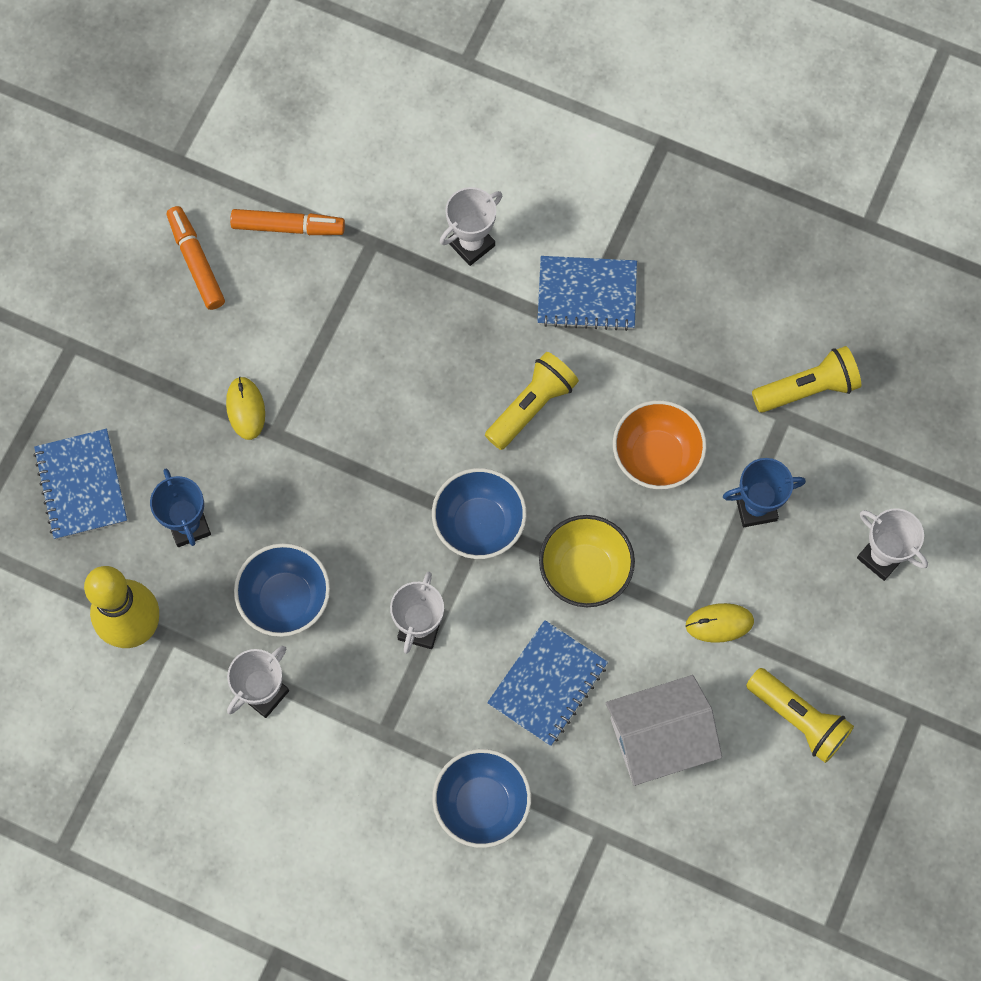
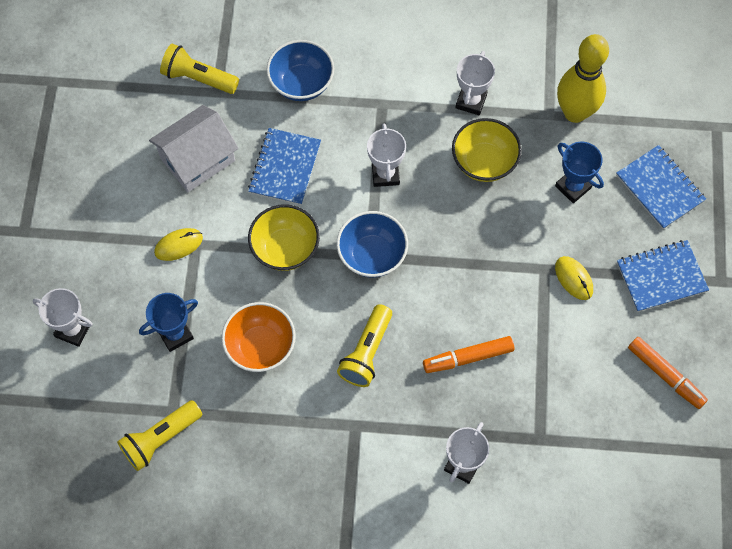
camera: 160 degrees right, 5 degrees down
(285, 599) = (484, 162): blue bowl -> yellow bowl
(288, 227) = (611, 428): orange marker -> orange marker (468, 357)
(587, 294) = (356, 455): blue notebook -> blue notebook (661, 277)
(798, 718) = (106, 201): yellow flashlight -> yellow flashlight (198, 78)

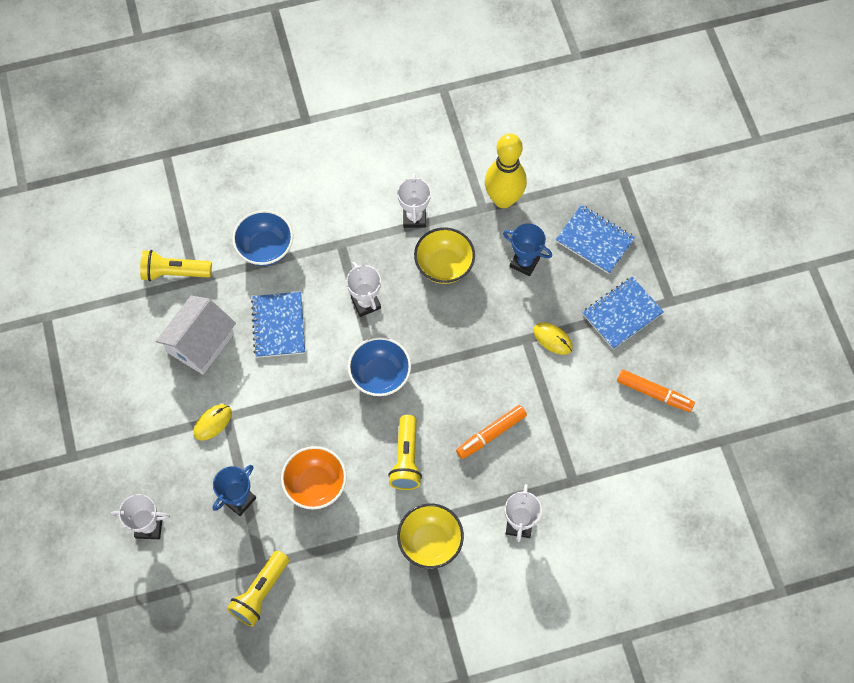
camera: 20 degrees left, 0 degrees up
(285, 249) = (305, 395): yellow bowl -> yellow bowl (430, 542)

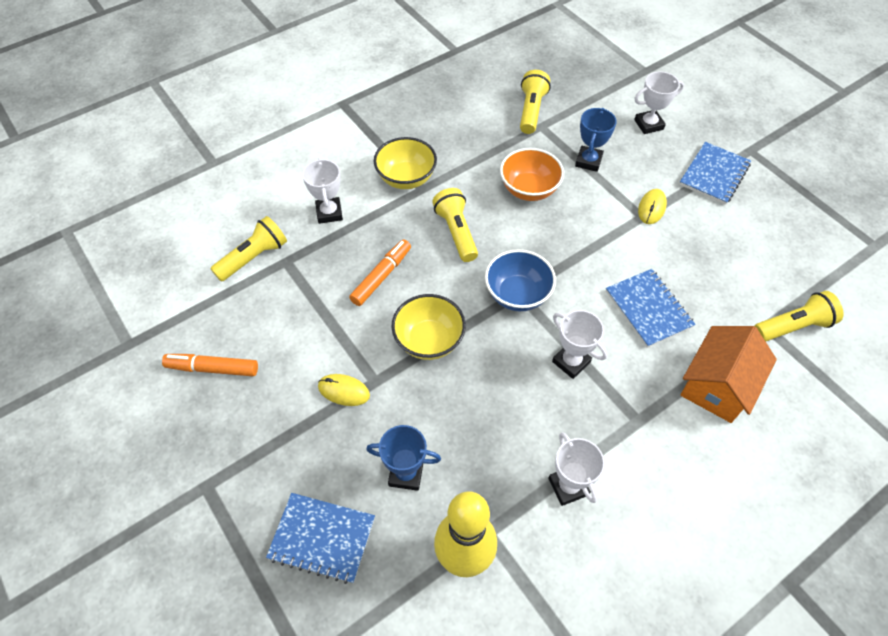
camera: 160 degrees right, 10 degrees down
(200, 343) = (713, 268): white house -> none
(265, 248) = (717, 385): blue bowl -> orange house
(444, 266) = (503, 435): yellow bowl -> yellow bowl (429, 340)
(602, 495) = (253, 257): none -> yellow flashlight
(622, 314) = (266, 448): blue notebook -> blue notebook (714, 174)

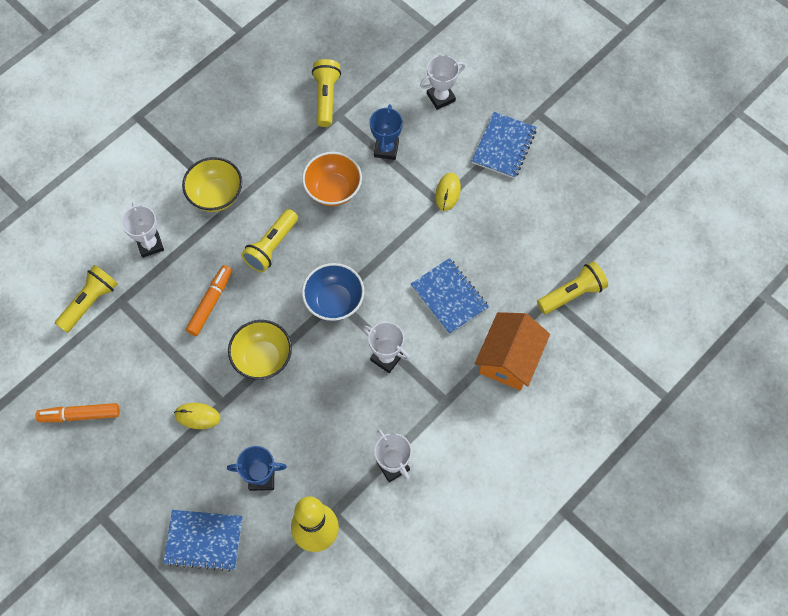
camera: 10 degrees left, 10 degrees up
(456, 232) = (271, 246): yellow flashlight -> yellow flashlight turned 120 degrees counterclockwise

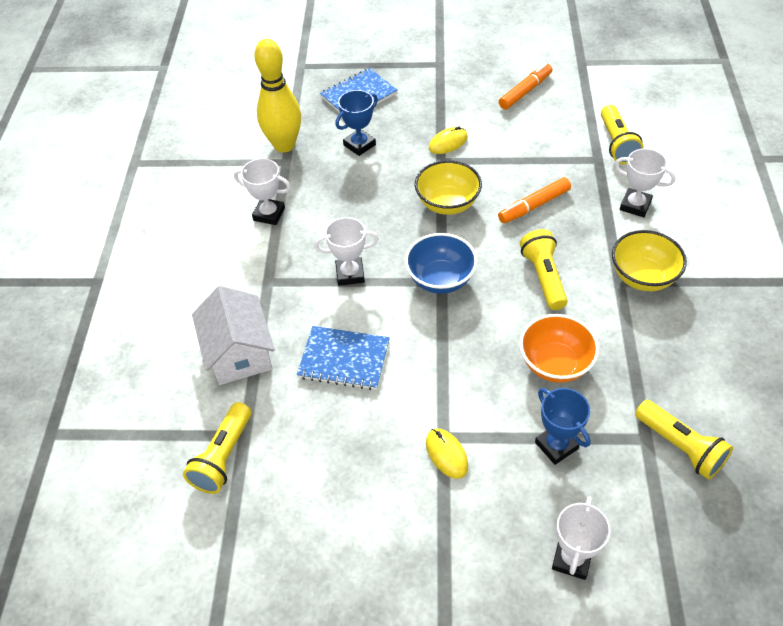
camera: 140 degrees right, 15 degrees down
(210, 303) = (534, 206): orange marker -> orange marker turned 75 degrees clockwise
(504, 146) = (441, 561): blue notebook -> none
(509, 359) = (239, 352): orange house -> white house

